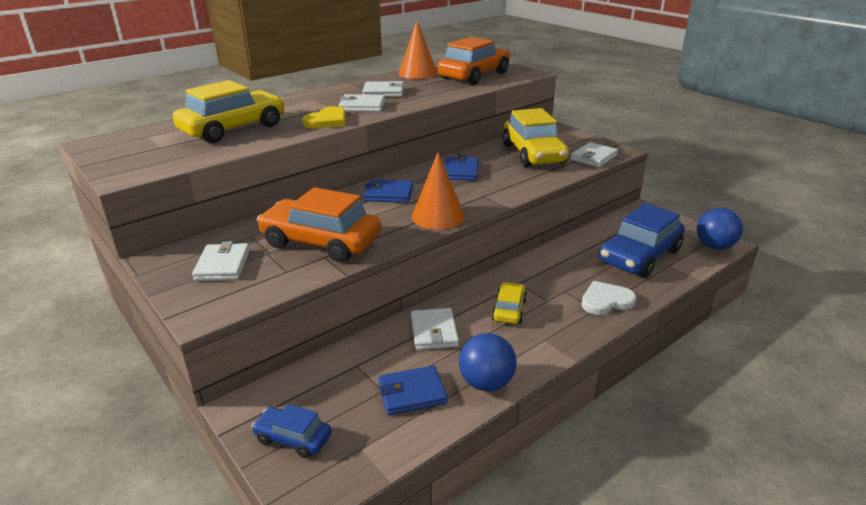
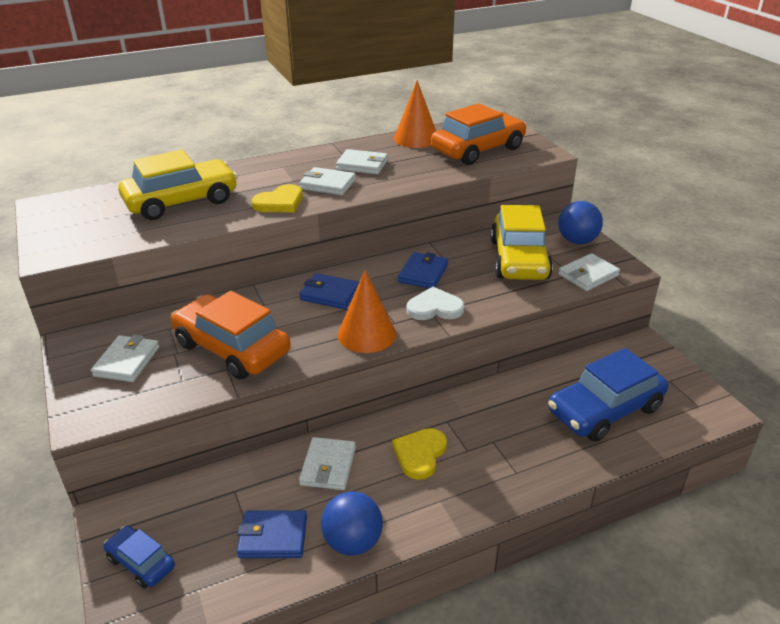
camera: 15 degrees right, 5 degrees up
(509, 310) = (420, 454): yellow car -> yellow heart
(606, 301) = (533, 464): white heart -> white heart (434, 308)
(714, 246) = (705, 412): blue ball -> blue ball (577, 241)

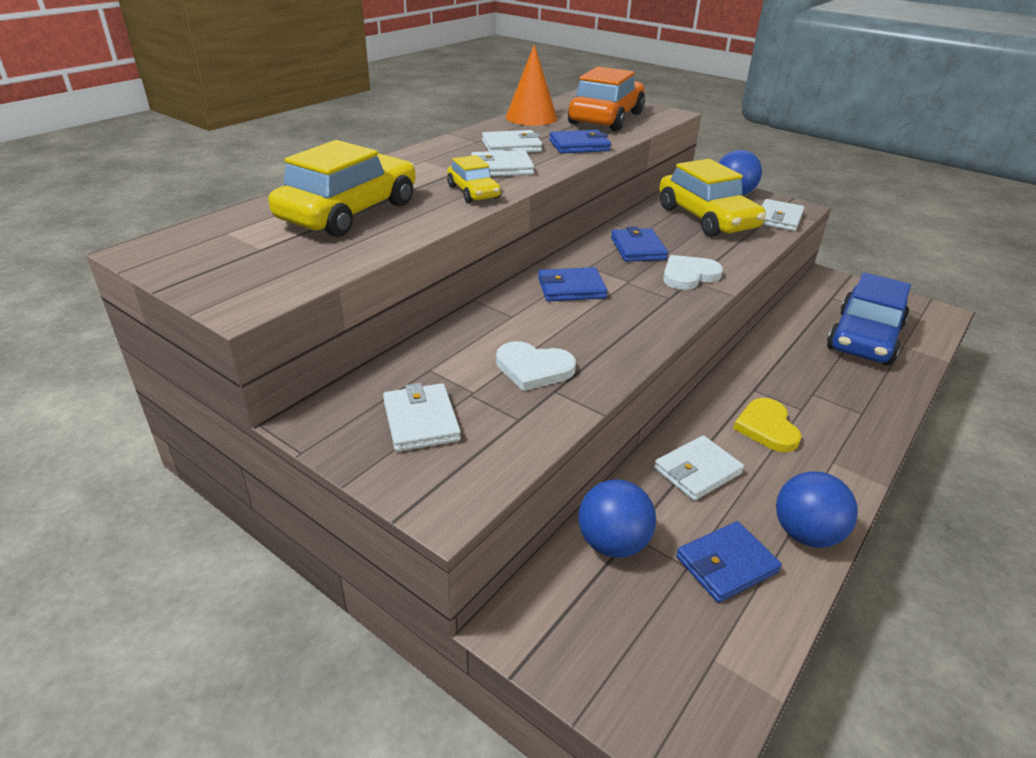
camera: 30 degrees left, 0 degrees up
(141, 562) = (617, 662): blue car -> none
(216, 491) = (612, 543): none -> blue ball
(232, 348) = (533, 368): orange car -> white heart
(280, 202) = (473, 192): yellow heart -> yellow car
(328, 466) = (697, 471): white wallet -> white wallet turned 75 degrees clockwise
(367, 334) = (657, 315): orange cone -> none
(416, 174) = (579, 146): none -> blue wallet

